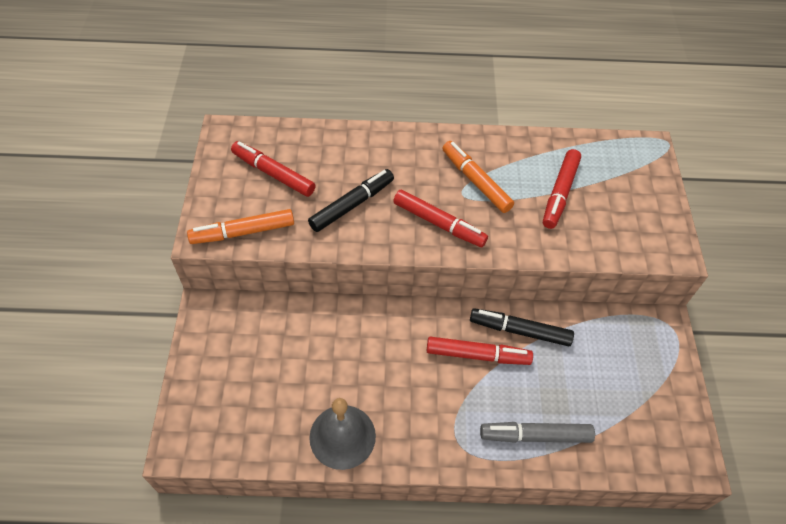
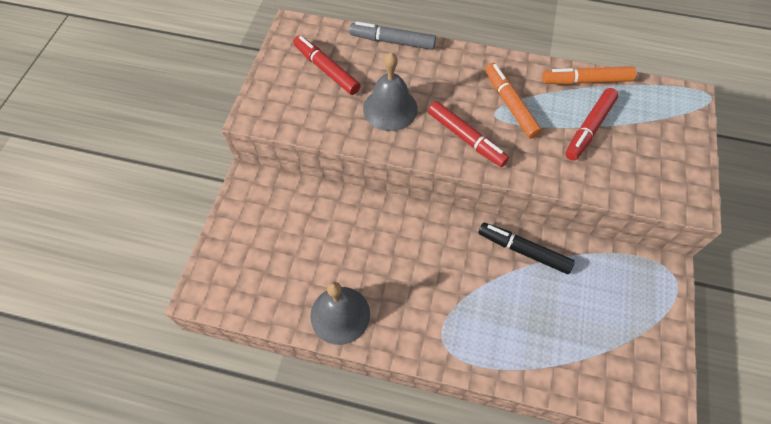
camera: 15 degrees right, 5 degrees up
(243, 232) = (288, 117): orange marker -> orange marker (586, 81)
(352, 205) = (390, 108): black marker -> grey bell
(477, 355) = (479, 266): red marker -> none
(535, 435) = (516, 350): grey marker -> grey marker (392, 41)

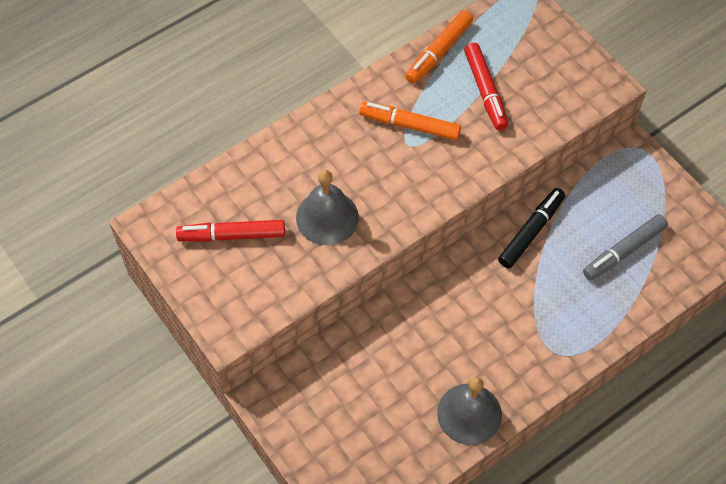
camera: 50 degrees left, 0 degrees up
(392, 41) = (251, 158): grey marker -> grey marker (623, 251)
(466, 138) = (413, 185): red marker -> none
(523, 251) = (531, 232): black marker -> black marker turned 150 degrees clockwise

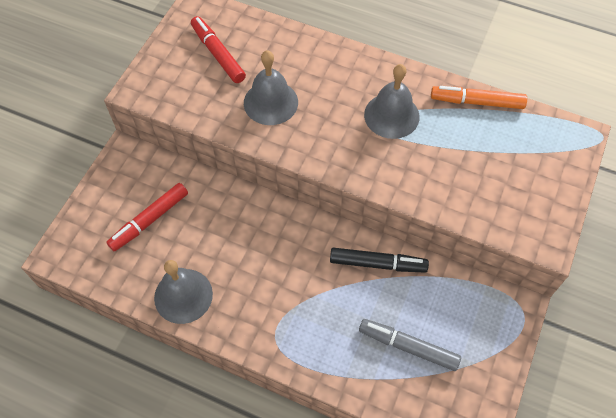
camera: 60 degrees right, 0 degrees up
(410, 125) = (391, 115): orange marker -> grey bell
(485, 91) = (465, 151): red marker -> red marker (149, 220)

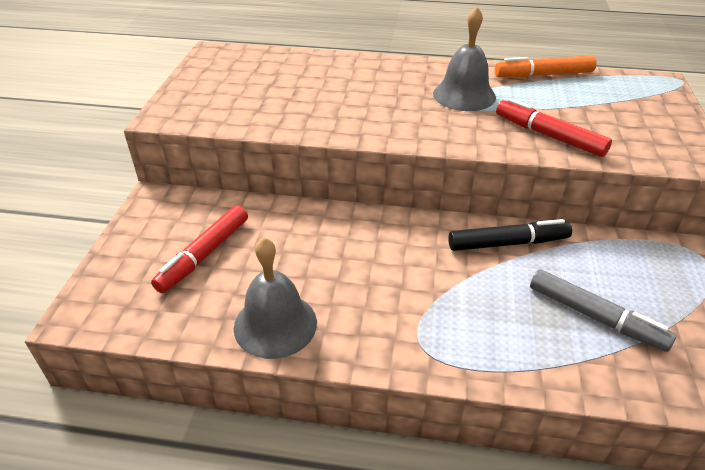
camera: 15 degrees left, 20 degrees down
(218, 54) = (251, 79): red marker -> red marker (549, 136)
(270, 102) = (326, 104): grey bell -> none
(408, 346) = (595, 317): grey marker -> grey marker turned 150 degrees counterclockwise

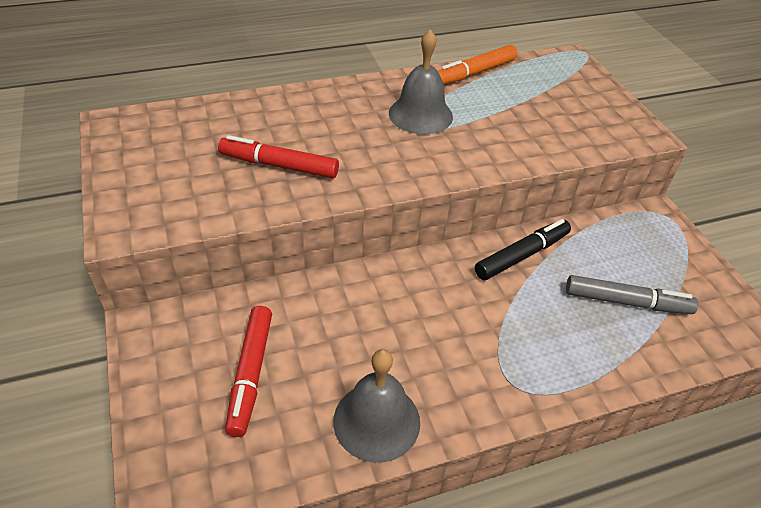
camera: 30 degrees left, 5 degrees up
(549, 136) = (521, 141): red marker -> red marker (279, 165)

